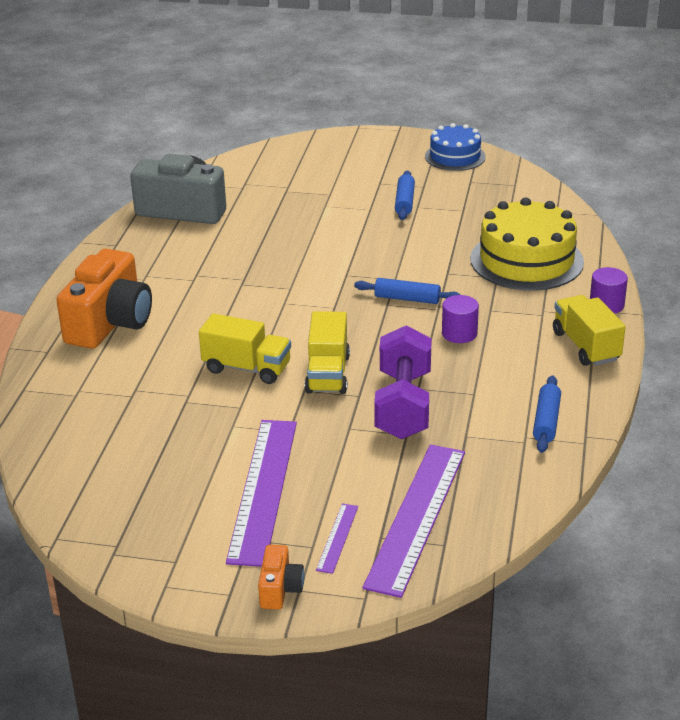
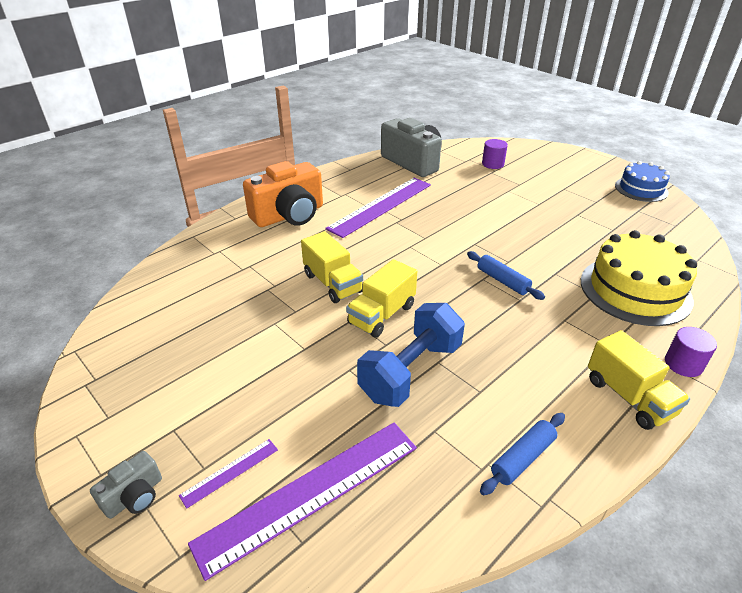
camera: 35 degrees right, 5 degrees up
(263, 489) = (232, 389): purple ruler -> purple ruler (381, 206)
(280, 589) = (135, 496): orange camera -> grey camera
(403, 405) = (410, 371): purple dumbbell -> blue dumbbell
(404, 202) = (570, 208): blue rolling pin -> none
(459, 333) = (518, 329): purple cylinder -> purple cylinder (493, 164)
(586, 346) = (628, 397): yellow truck -> yellow truck turned 135 degrees clockwise

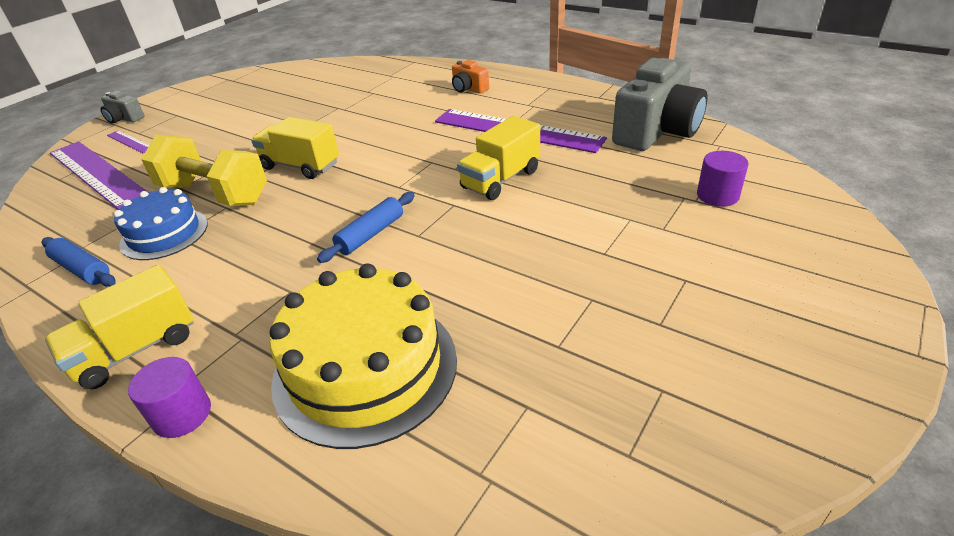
camera: 80 degrees right, 0 degrees up
(289, 215) = (468, 89): orange camera -> orange camera, size x0.46
(332, 283) = (350, 133): yellow truck -> yellow truck (500, 179)
(410, 371) = (214, 194): blue dumbbell -> yellow dumbbell
(641, 189) = (780, 402): blue cake -> blue cake (164, 234)

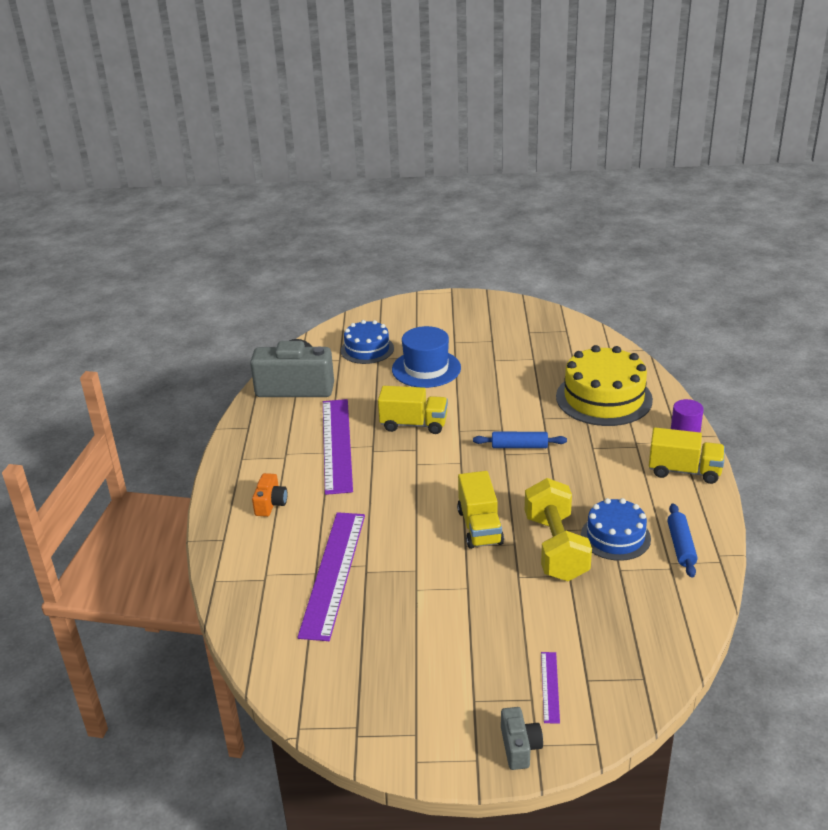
camera: 125 degrees left, 5 degrees down
(97, 173) = (609, 655): purple ruler -> purple ruler (333, 573)
(621, 226) = (426, 369): none -> blue hat
(717, 195) = (367, 349): purple cylinder -> blue cake

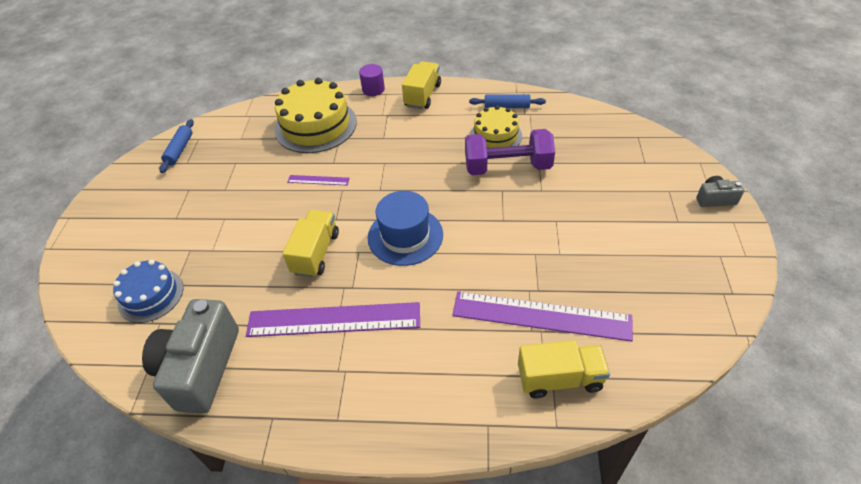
camera: 85 degrees left, 15 degrees up
(270, 504) = (429, 379): orange camera -> none
(426, 369) = (217, 242): blue hat -> blue hat (405, 236)
(480, 527) = (480, 210): yellow truck -> yellow truck (559, 378)
(519, 446) = (371, 180): blue rolling pin -> blue rolling pin (179, 150)
(550, 687) = (655, 180): purple ruler -> purple ruler (318, 180)
(556, 548) = (507, 167): yellow dumbbell -> purple dumbbell
(615, 537) = (495, 135): blue cake -> yellow cake

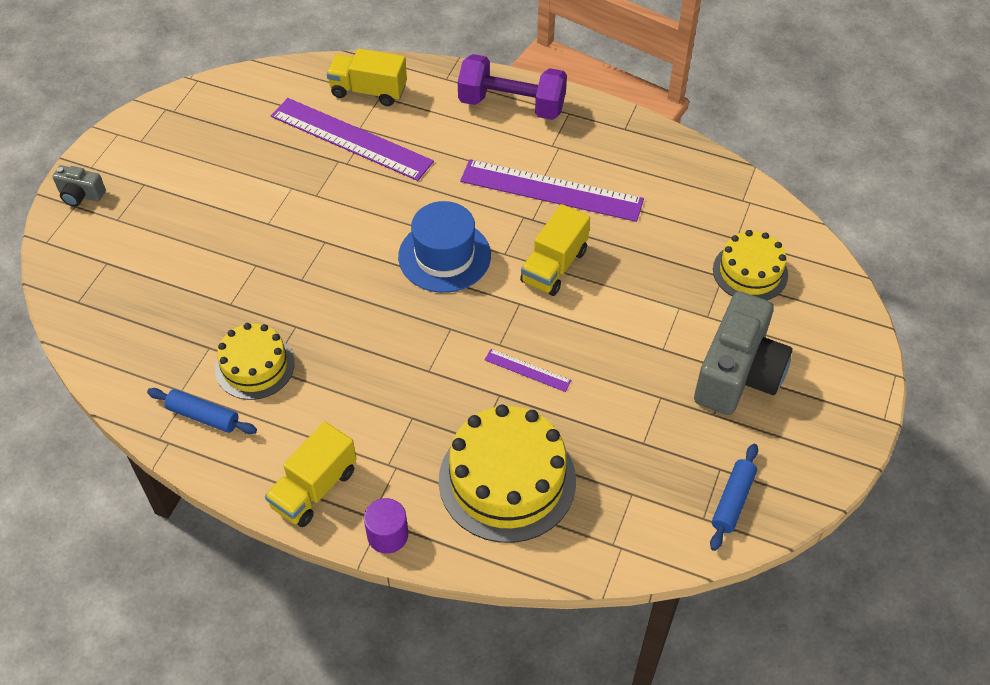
camera: 165 degrees left, 5 degrees up
(151, 295) = (750, 272): blue cake -> yellow cake
(200, 368) = (690, 184): grey camera -> grey camera (738, 374)
(507, 167) = (273, 309): purple dumbbell -> purple dumbbell (511, 105)

